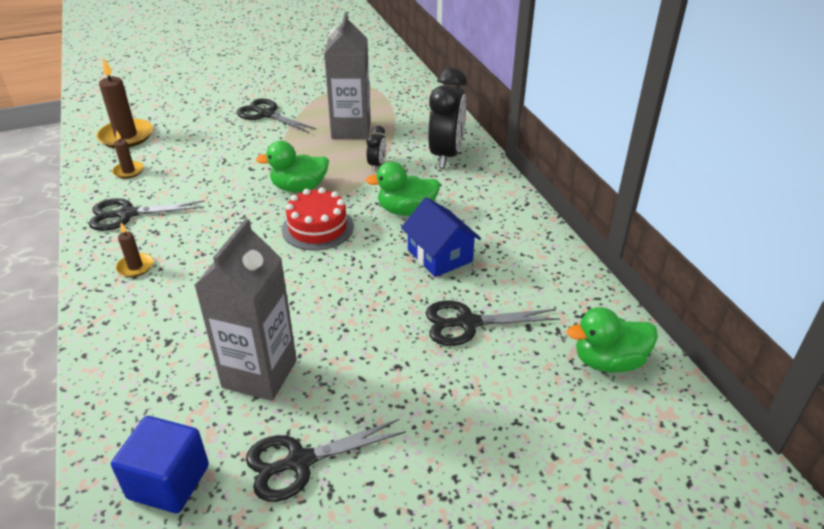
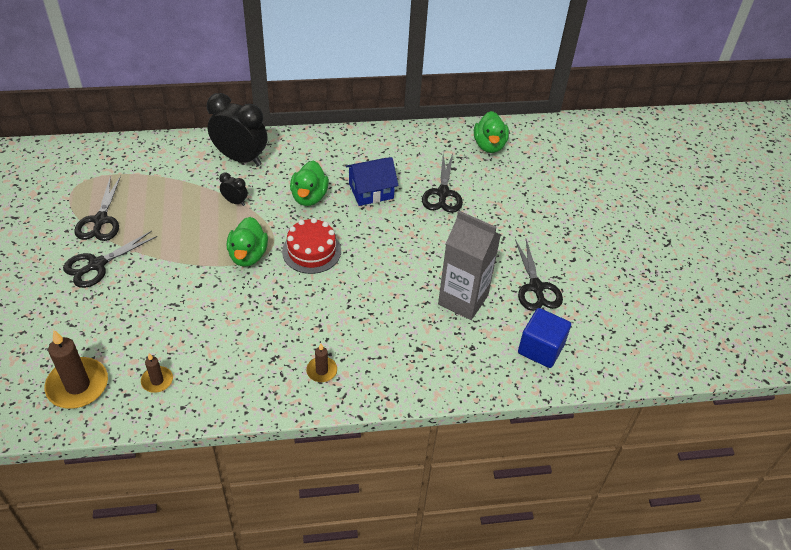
camera: 80 degrees left, 10 degrees up
(127, 214) = (238, 379): black scissors -> black scissors (100, 220)
(351, 130) = (165, 208): grey carton -> none

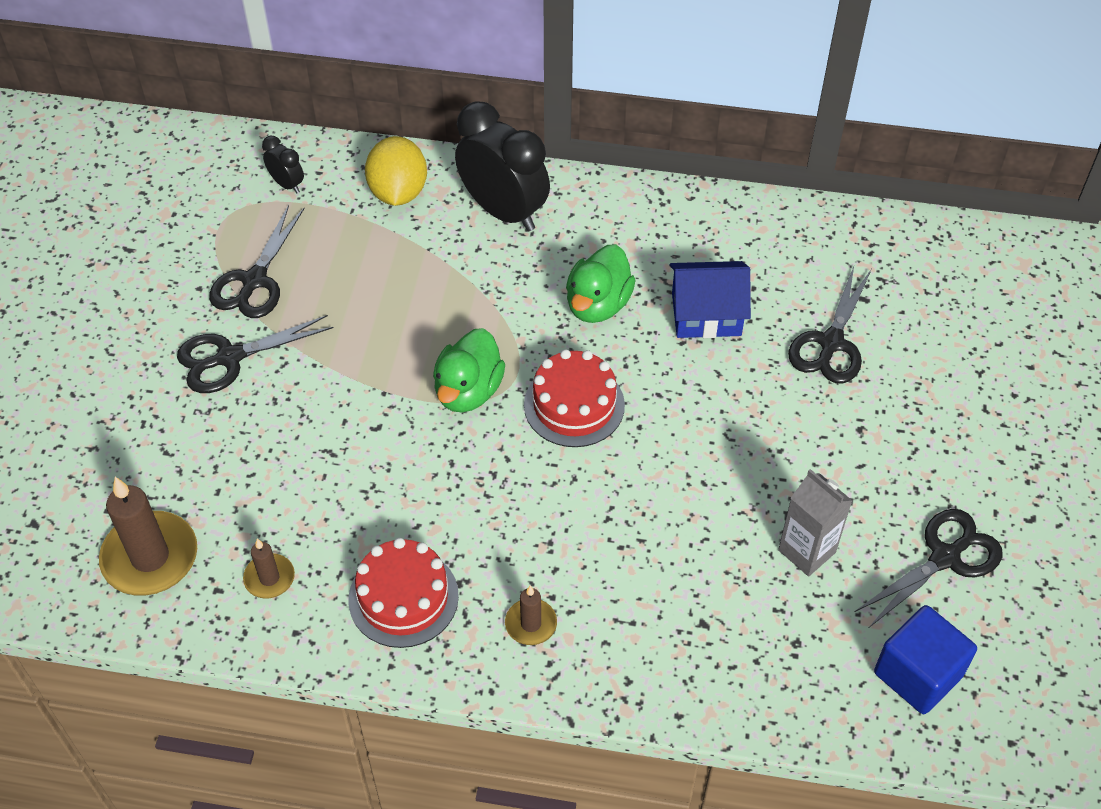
camera: 20 degrees right, 5 degrees up
(175, 158) = (398, 192): none -> yellow lemon
(235, 202) = (473, 289): black clock -> black clock (287, 184)
(242, 373) = (403, 597): none -> red cake
(463, 300) = (807, 551): grey carton -> grey carton, size x0.62
(489, 145) = (943, 266): green duck -> none
(536, 287) = (945, 557): black scissors -> black scissors turned 135 degrees counterclockwise

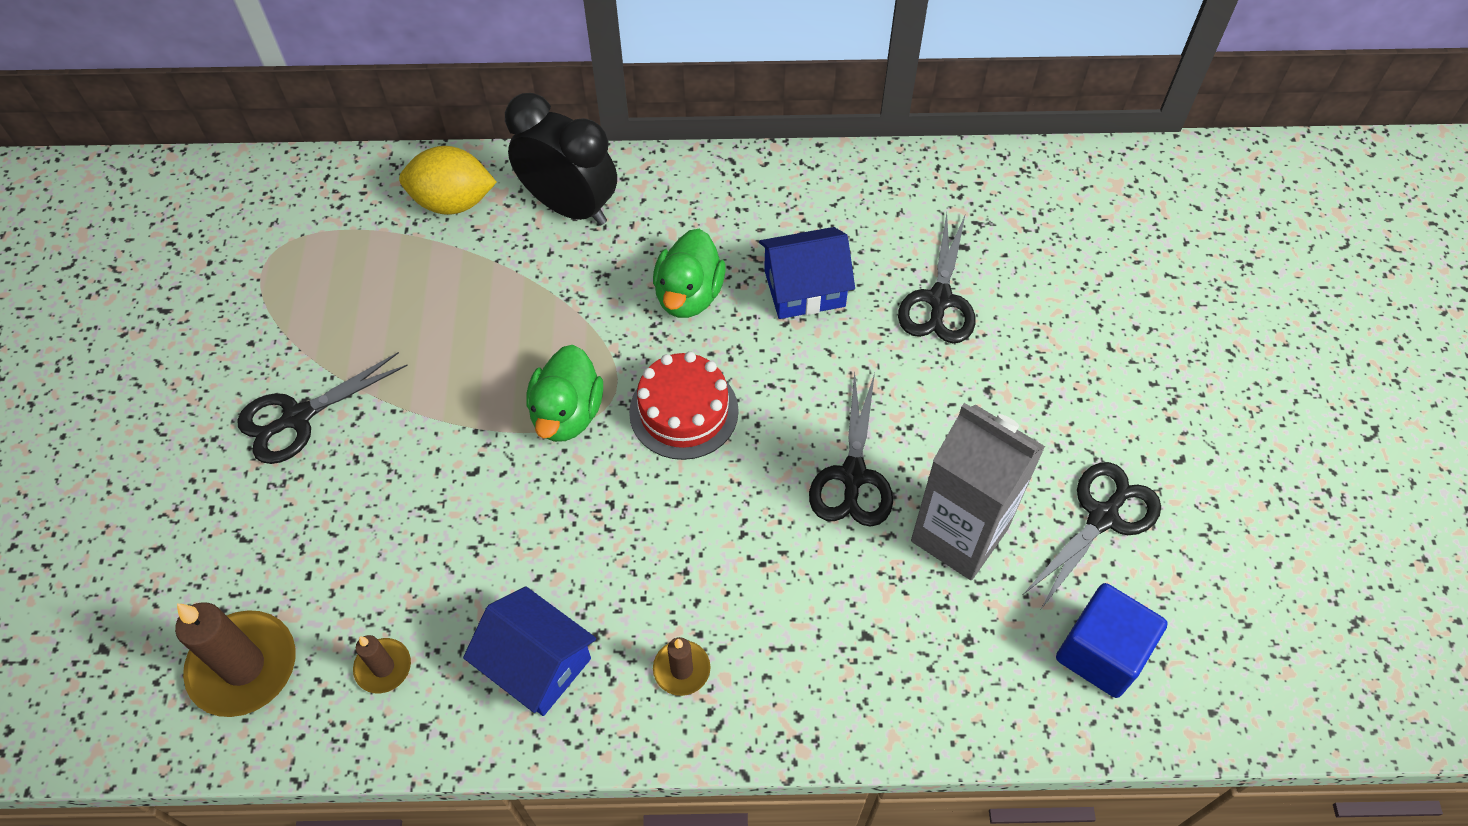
camera: 10 degrees left, 5 degrees up
(254, 281) = (311, 325): black scissors -> black scissors (853, 476)
(287, 184) = (330, 211): black clock -> none
(398, 192) = (453, 202): yellow lemon -> yellow lemon turned 75 degrees counterclockwise
(403, 597) = (536, 663): red cake -> blue house
(807, 551) = (959, 535): grey carton -> grey carton, size x1.61

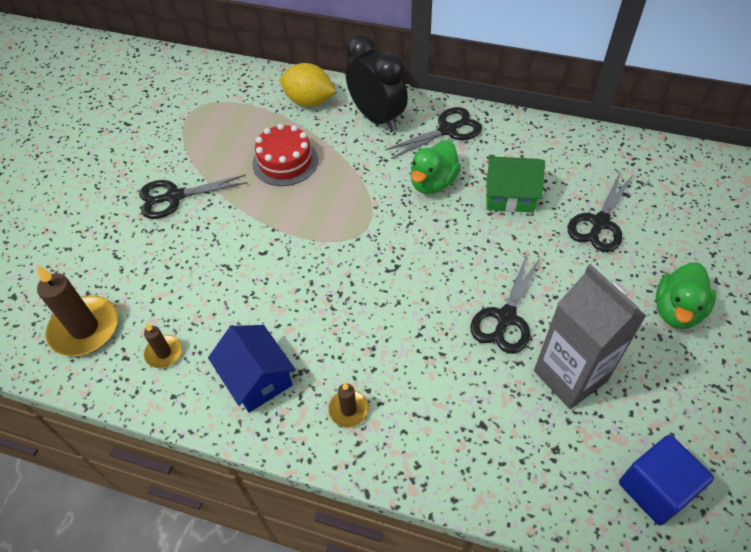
camera: 20 degrees right, 5 degrees down
(567, 414) = (332, 233): green duck -> green duck (676, 310)
(684, 411) = (406, 250): red cake -> red cake (285, 161)
(804, 288) = (509, 195): blue house -> green house
(1103, 517) = (681, 393): black scissors -> black scissors (447, 130)

